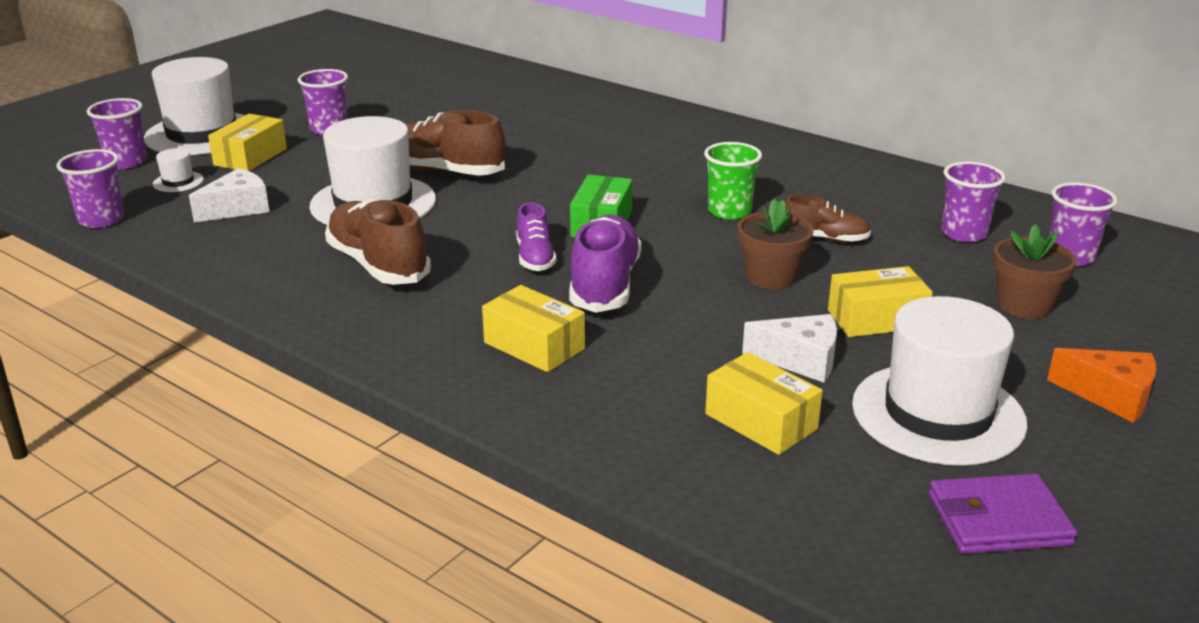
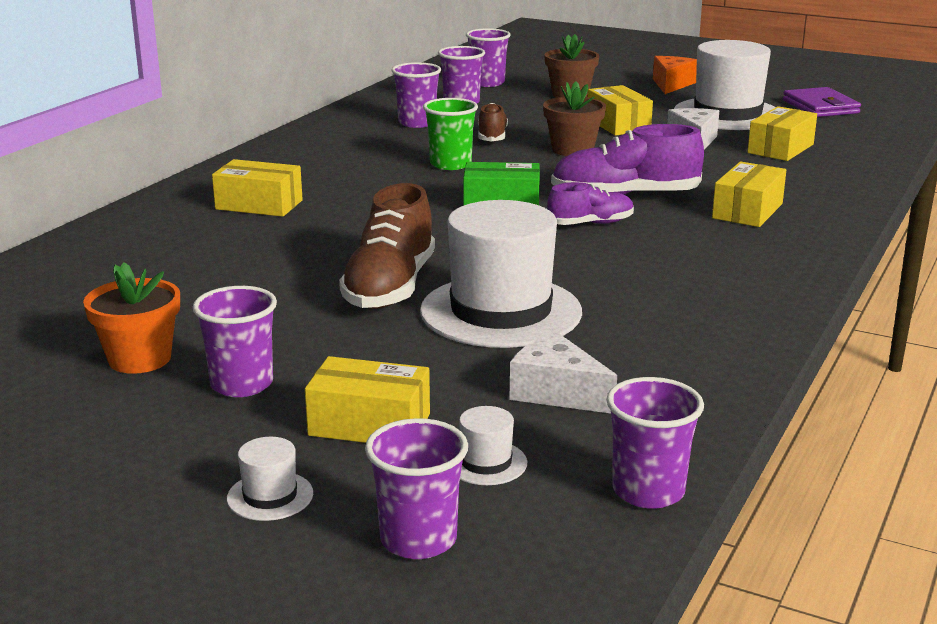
camera: 100 degrees left, 5 degrees down
(202, 134) = (270, 496): white hat -> white hat, size x0.41
(378, 265) = (653, 286): brown shoe -> none
(383, 107) = (140, 359): none -> orange flower pot
(637, 136) = (259, 205): none -> yellow box
(878, 205) = (417, 123): none -> purple cup

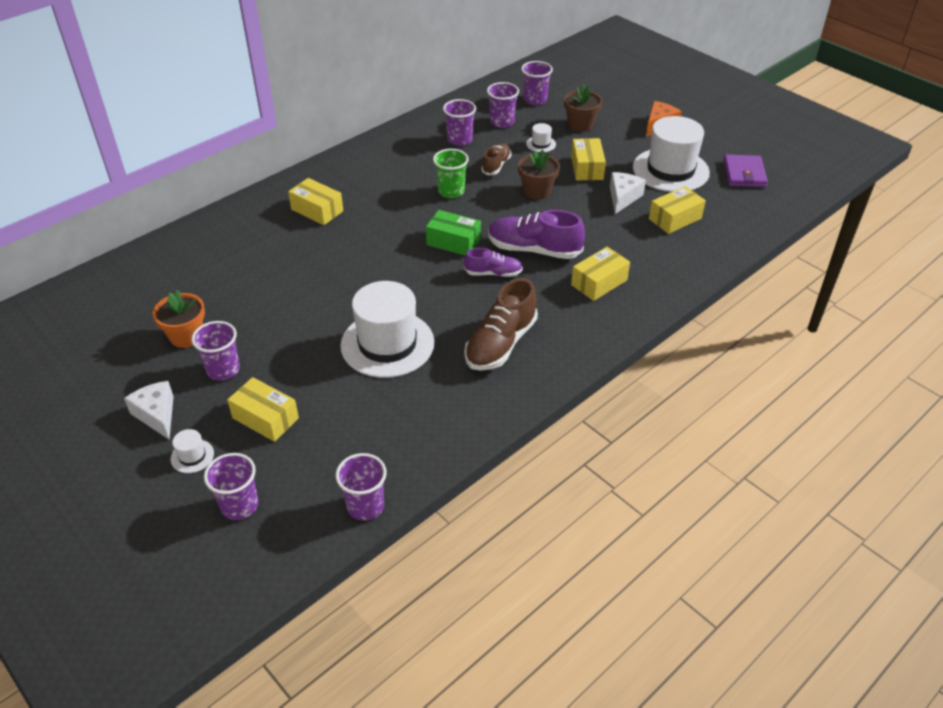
camera: 20 degrees right, 20 degrees up
(390, 287) = (342, 307): brown shoe -> brown shoe (500, 344)
(486, 463) = (302, 462): white hat -> white hat (541, 144)
(557, 392) = (371, 419): white cheese -> white cheese (157, 415)

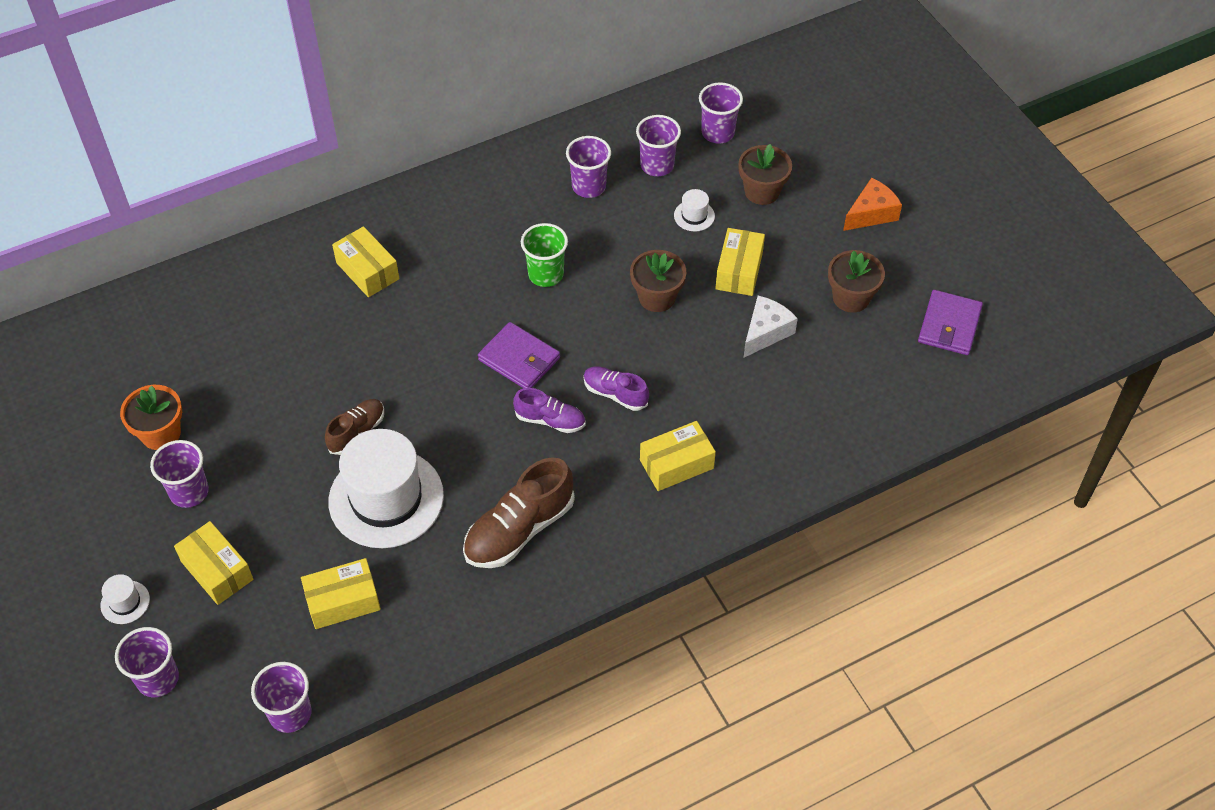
camera: 15 degrees right, 10 degrees up
(157, 415) = (101, 537): white cheese -> none
(453, 242) = (519, 359): green box -> purple wallet
(496, 165) = (620, 242): brown shoe -> brown shoe (357, 432)
(534, 250) = (615, 394): purple shoe -> purple shoe, size x0.58
(670, 170) = (851, 298): white hat -> brown flower pot
(675, 219) = (819, 382): yellow box -> yellow box (343, 601)

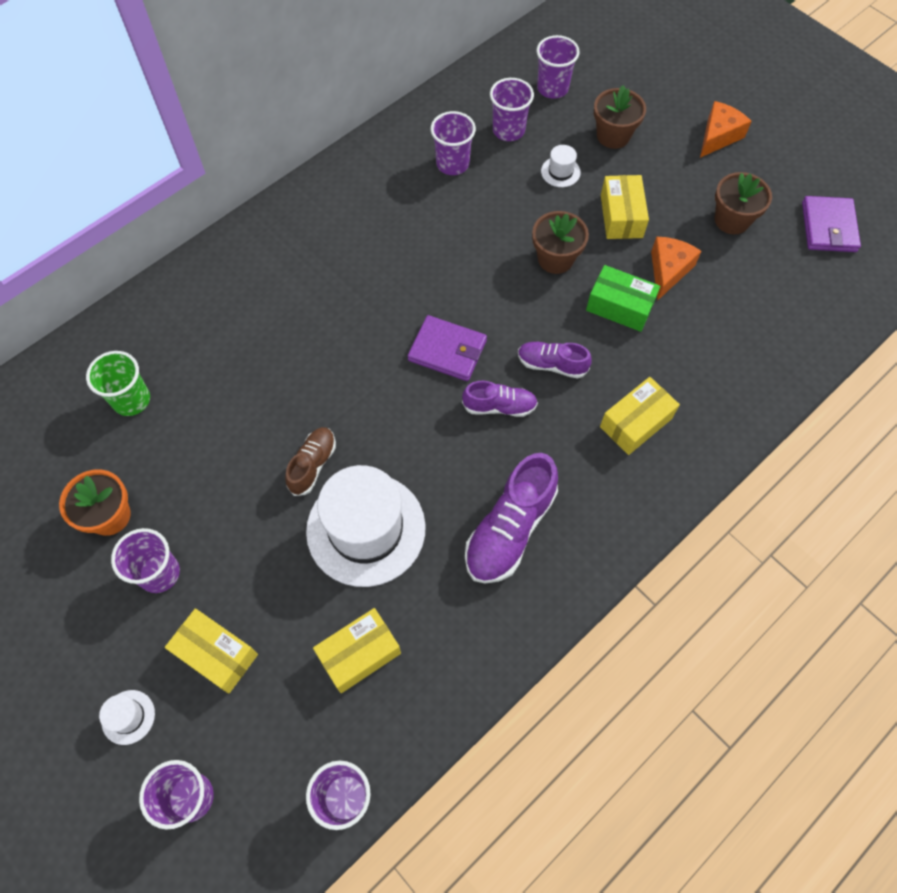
camera: 15 degrees left, 10 degrees up
(367, 271) = (268, 293): yellow box -> none
(519, 529) = (510, 529): brown shoe -> purple shoe
(546, 274) = (443, 259): green cup -> green cup (131, 400)
(703, 355) = (620, 306): none -> green box
(766, 332) = (668, 270): white cheese -> orange cheese

